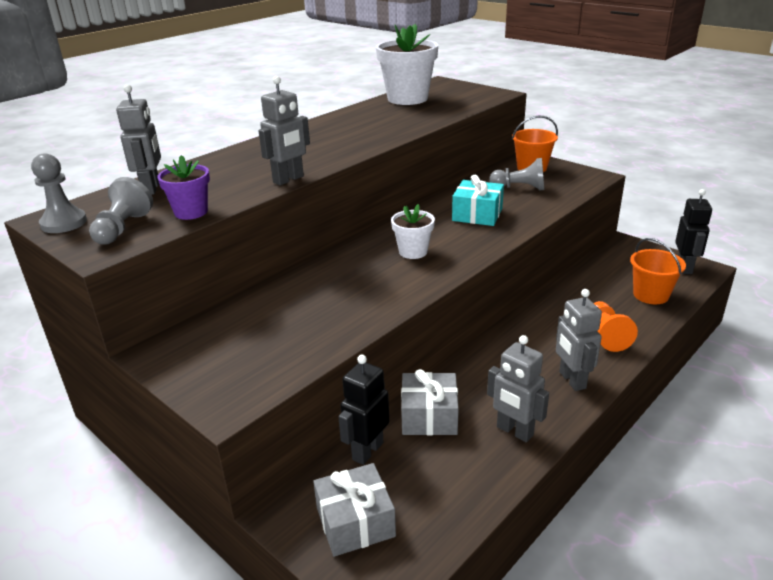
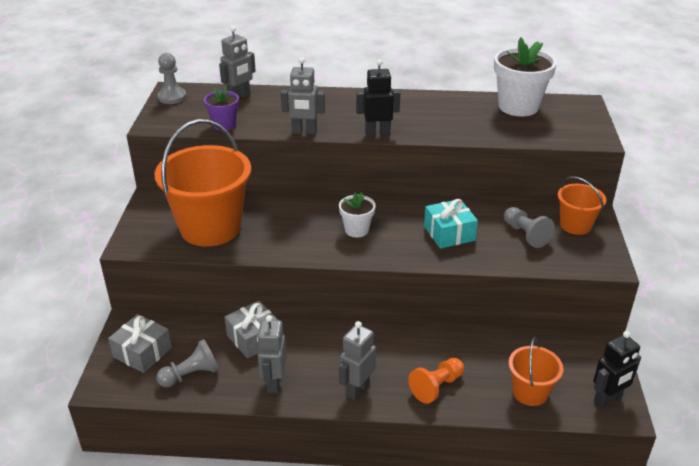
camera: 50 degrees right, 5 degrees up
(123, 228) = (184, 116): grey pawn -> grey pawn (191, 375)
(283, 332) = (210, 228): none -> orange bucket
(367, 451) = (200, 328): black robot -> black robot (377, 134)

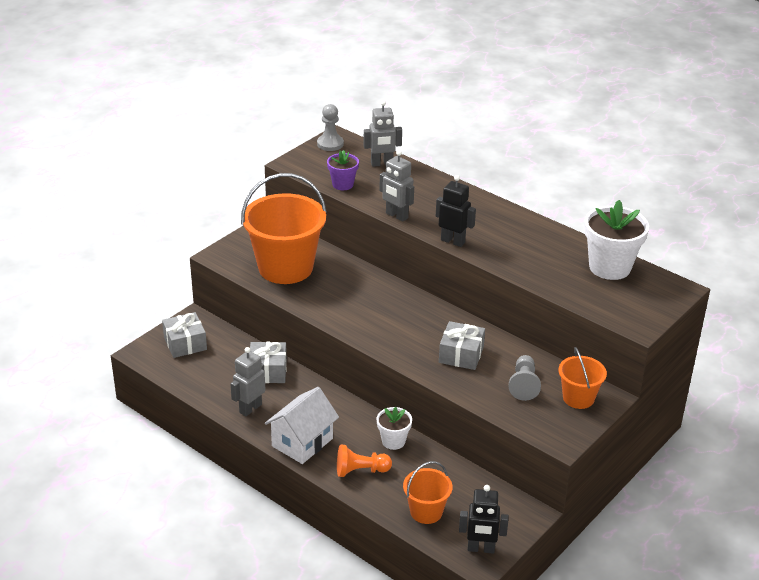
camera: 35 degrees right, 0 degrees up
(191, 375) = (202, 375): grey pawn -> none
(357, 230) = (391, 318): white flower pot -> white flower pot (393, 441)
(357, 389) = (302, 442): grey robot -> white house
(449, 233) = (461, 354): turquoise gift -> grey gift

